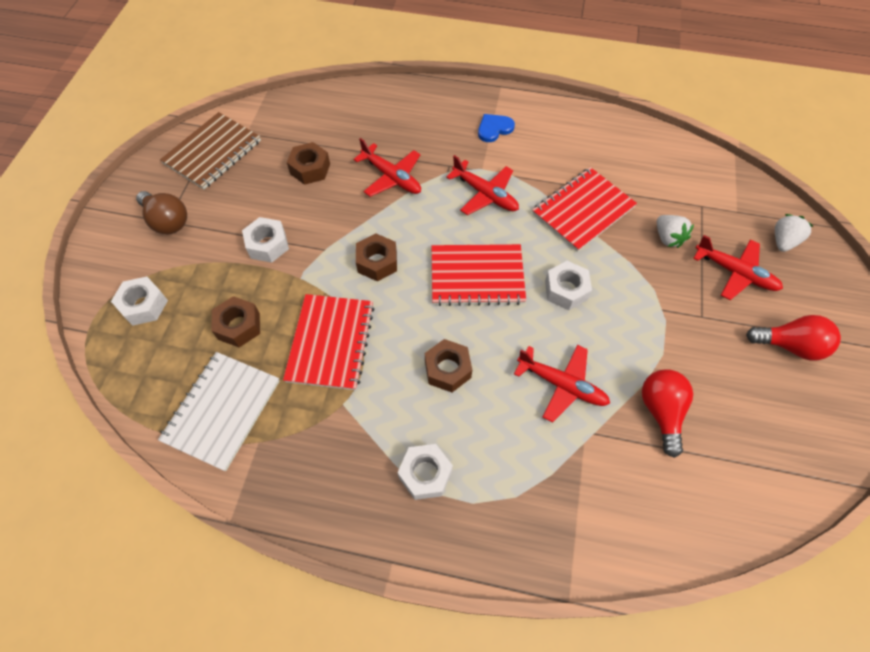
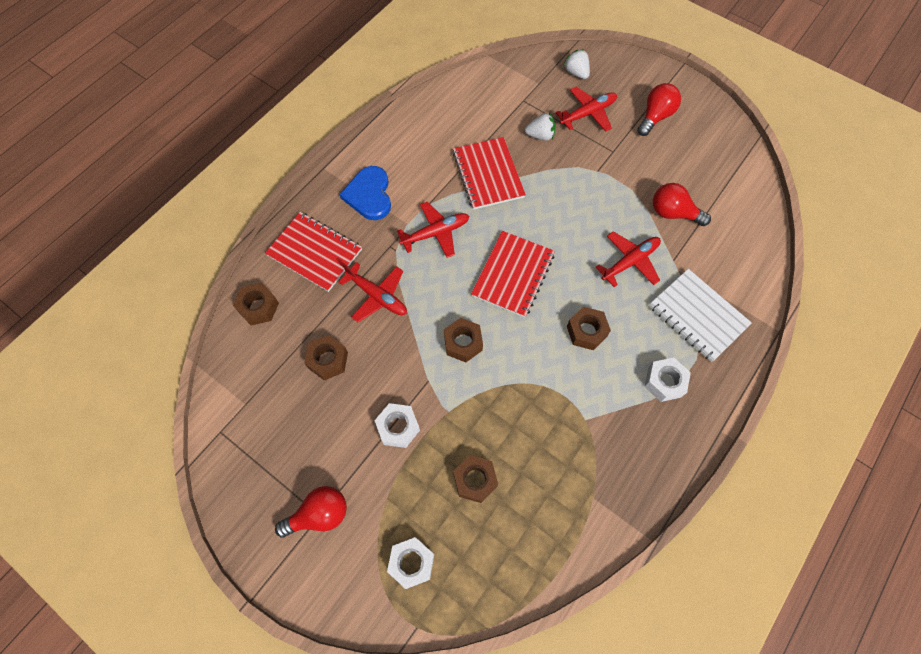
camera: 65 degrees left, 5 degrees up
(167, 221) = (319, 514): brown light bulb -> red light bulb
(213, 152) = (252, 444): brown notebook -> none
(222, 410) = (553, 519): white notebook -> white notebook (697, 316)
(331, 342) = (525, 408): red notebook -> red notebook (315, 252)
(337, 104) = (258, 307): none -> brown nut
(391, 177) = (377, 296): red plane -> red plane turned 60 degrees clockwise
(494, 129) = (369, 195): blue heart -> blue heart, size x1.59
(566, 290) = (554, 221): white nut -> none

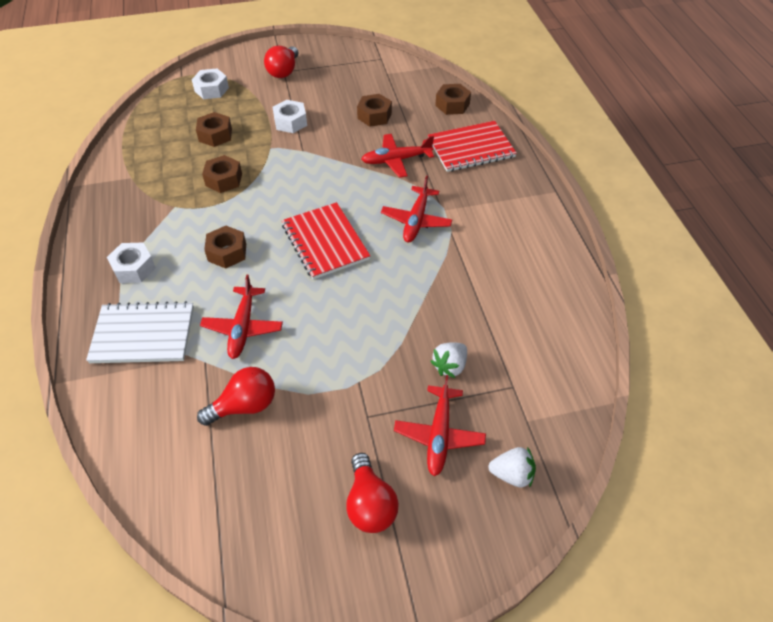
camera: 130 degrees right, 15 degrees down
(369, 195) = (498, 203): blue heart -> none
(463, 343) = (306, 181): brown nut -> brown nut (224, 179)
(488, 174) = (442, 291): red notebook -> none

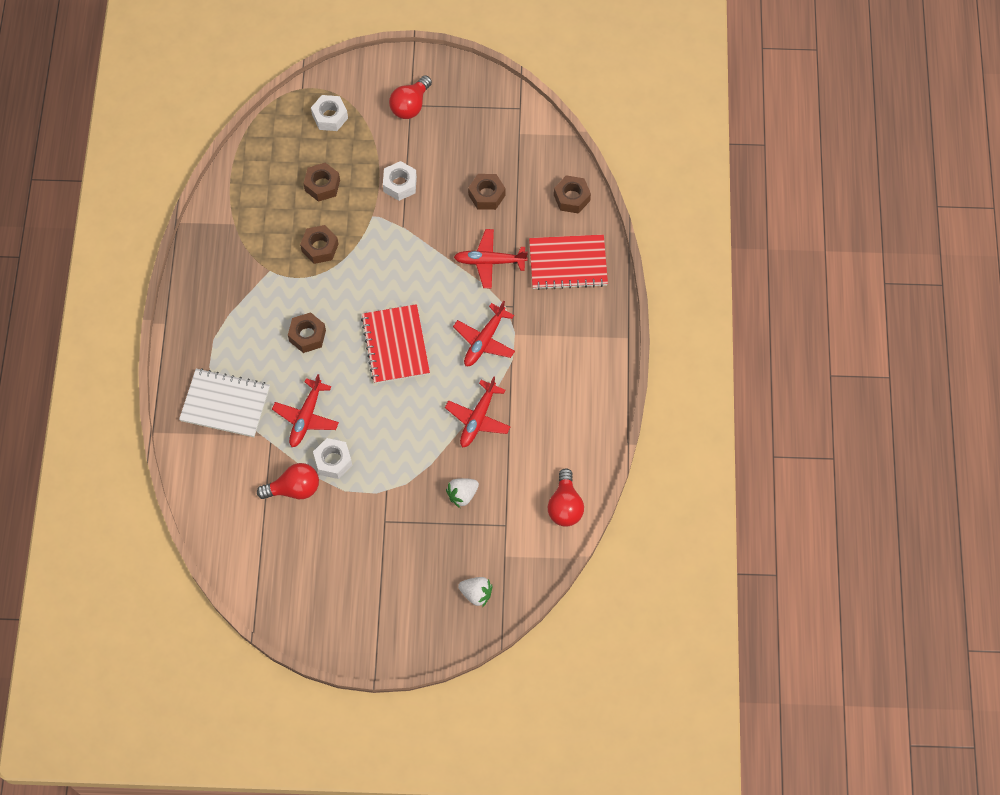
camera: 15 degrees right, 15 degrees up
(134, 268) = (225, 333): white nut -> white nut (333, 461)
(370, 504) = (367, 589): red light bulb -> red light bulb (565, 506)
(439, 434) = (434, 550): red plane -> red plane (478, 418)

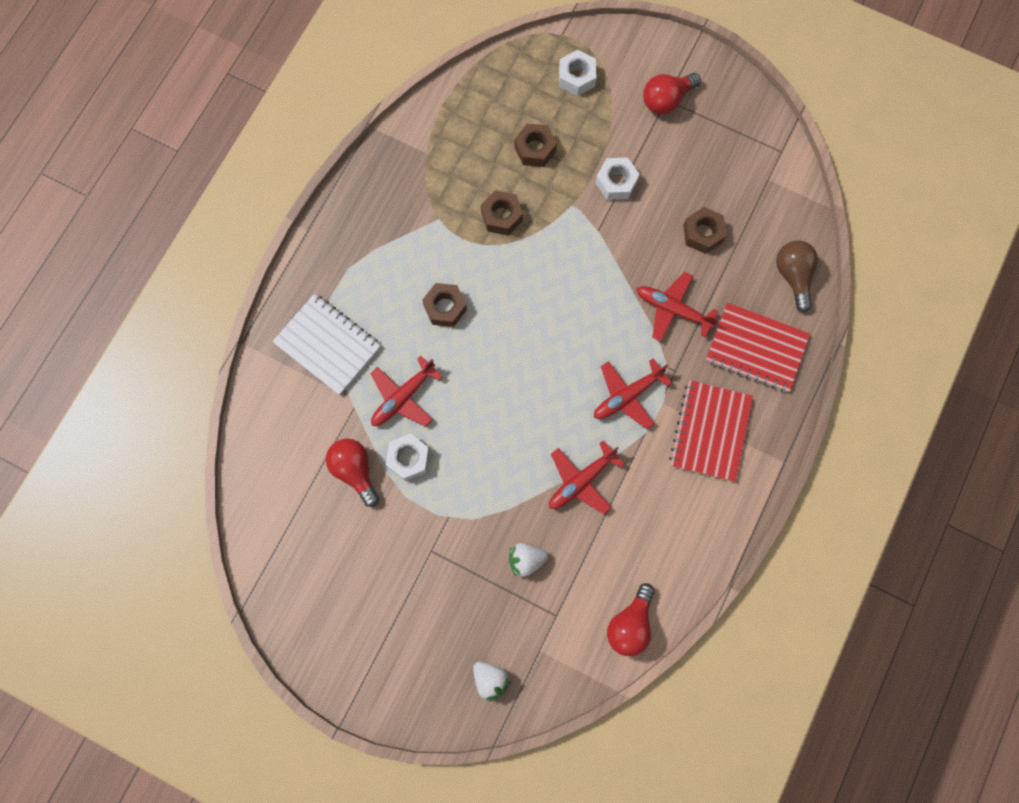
camera: 25 degrees right, 10 degrees up
(294, 488) = (355, 470): red light bulb -> red light bulb turned 135 degrees counterclockwise
(395, 345) = (531, 359): red notebook -> red notebook (710, 431)
(571, 198) = (793, 276): brown nut -> brown light bulb

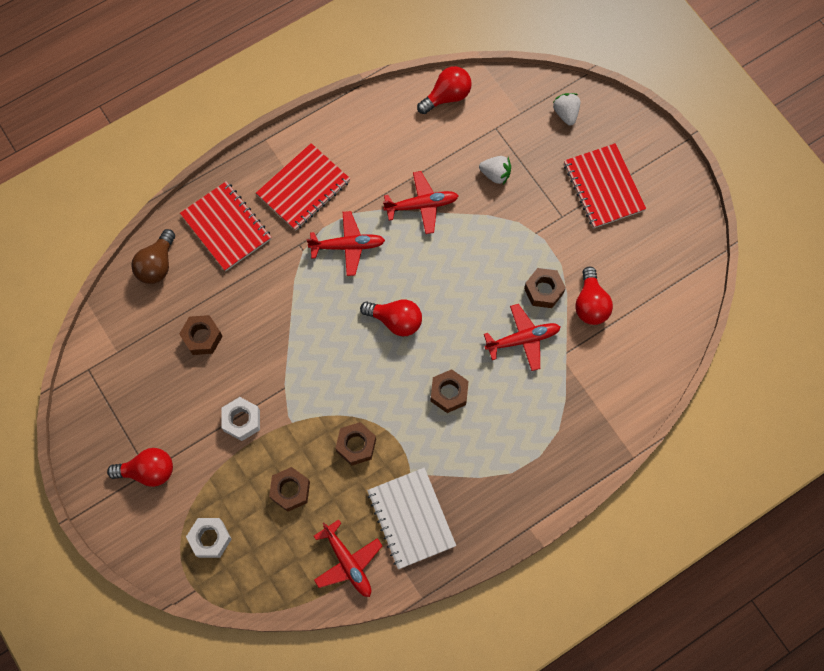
camera: 150 degrees left, 5 degrees down
(328, 345) = (562, 415): white notebook -> white notebook (411, 518)
(405, 611) = (603, 187): none -> red notebook
(408, 458) = (543, 290): white nut -> brown nut
(535, 348) = (395, 321): none -> red light bulb
(673, 309) = (268, 291): red plane -> red plane (347, 562)

